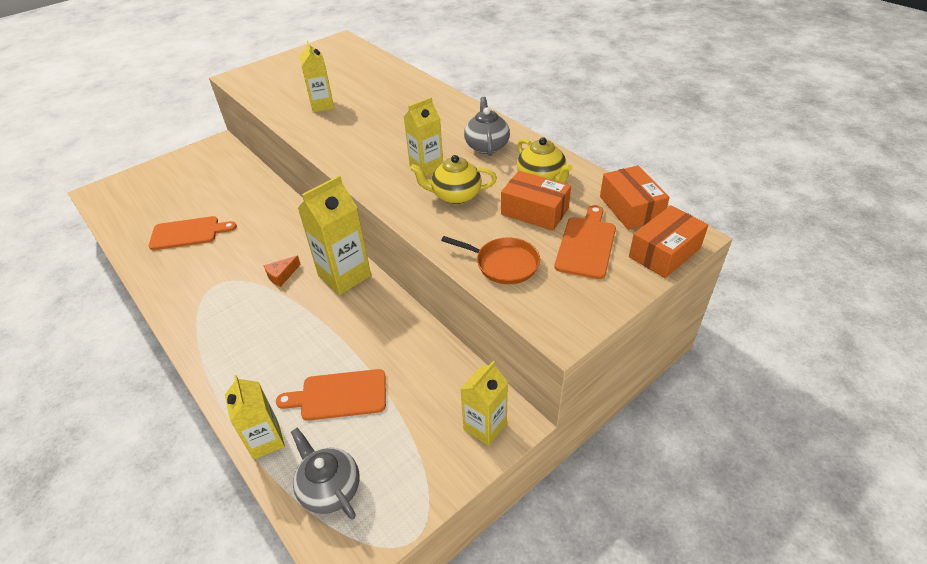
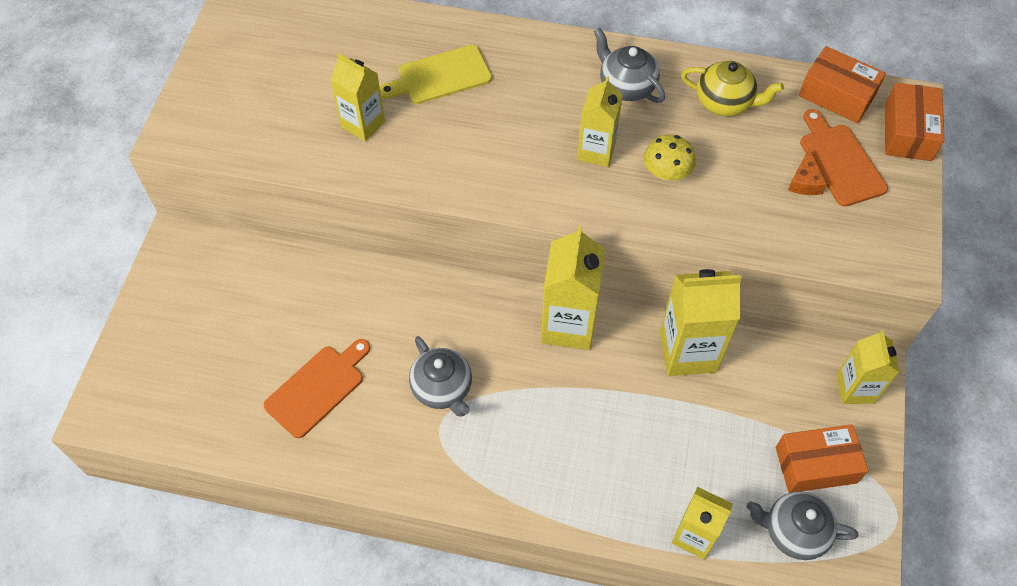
camera: 40 degrees left, 15 degrees up
(241, 268) = (442, 388): none -> grey teapot
(282, 275) = (500, 368): orange cheese -> orange cheese (805, 181)
(339, 395) = (709, 449): orange cutting board -> none
(388, 102) = (440, 76): none -> yellow cutting board
(396, 331) = (688, 352): none -> yellow carton
(455, 196) = (666, 172): yellow teapot -> yellow mushroom
(503, 264) = (794, 227): orange pan -> none
(534, 211) = (759, 148): orange box -> orange box (816, 465)

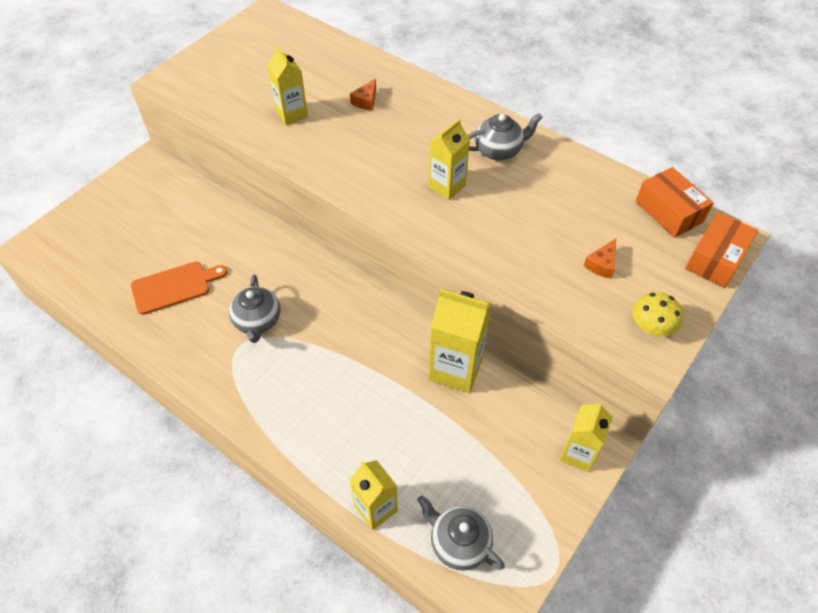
camera: 25 degrees right, 5 degrees down
(440, 76) = (366, 101): yellow cutting board -> orange cheese
(568, 325) = (376, 314): yellow carton -> none
(626, 86) = (499, 150): grey teapot -> grey teapot turned 90 degrees clockwise
(666, 172) = (492, 219): yellow mushroom -> yellow mushroom (651, 327)
(725, 102) = (570, 186): yellow teapot -> none
(816, 465) = (509, 498): orange box -> none
(840, 161) = (641, 260): orange cutting board -> none

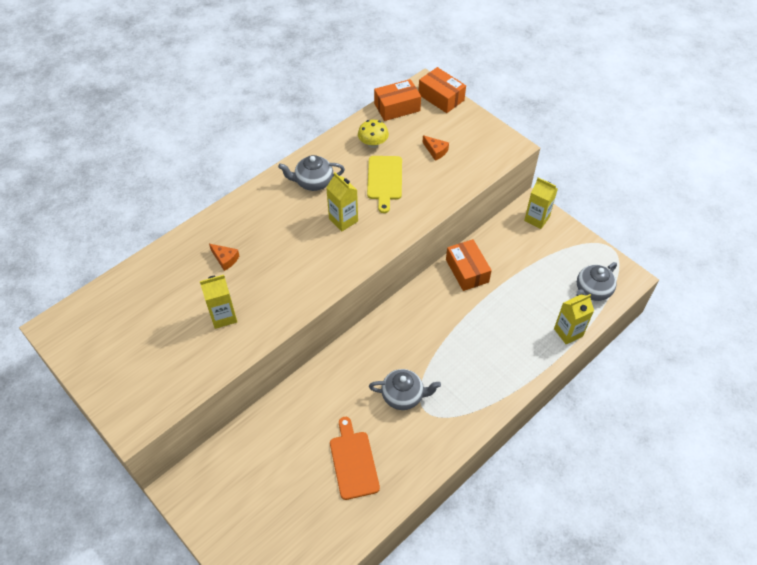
camera: 80 degrees left, 0 degrees up
(455, 369) = (467, 271): yellow carton -> orange box
(499, 150) = (313, 182): grey teapot -> grey teapot turned 90 degrees counterclockwise
(526, 216) = (384, 180): none -> yellow cutting board
(651, 327) = (488, 140): yellow mushroom -> yellow mushroom (373, 143)

